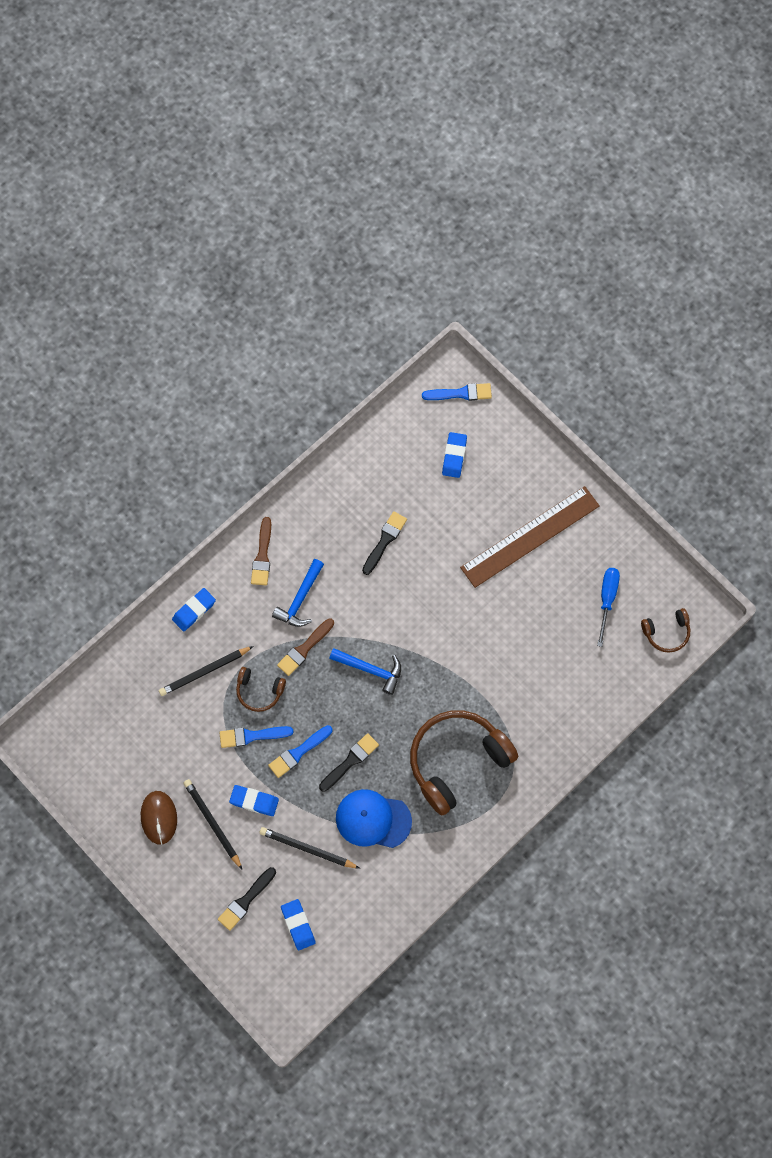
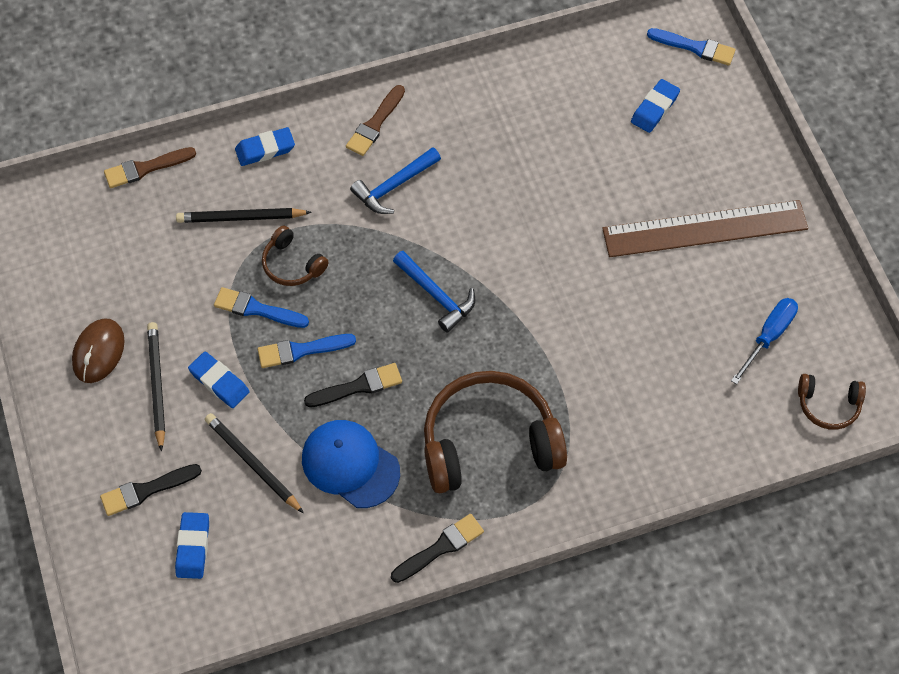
camera: 25 degrees right, 10 degrees down
(304, 649) = (370, 241): brown brush -> brown brush (146, 168)
(384, 541) = (526, 164): black brush -> black brush (440, 547)

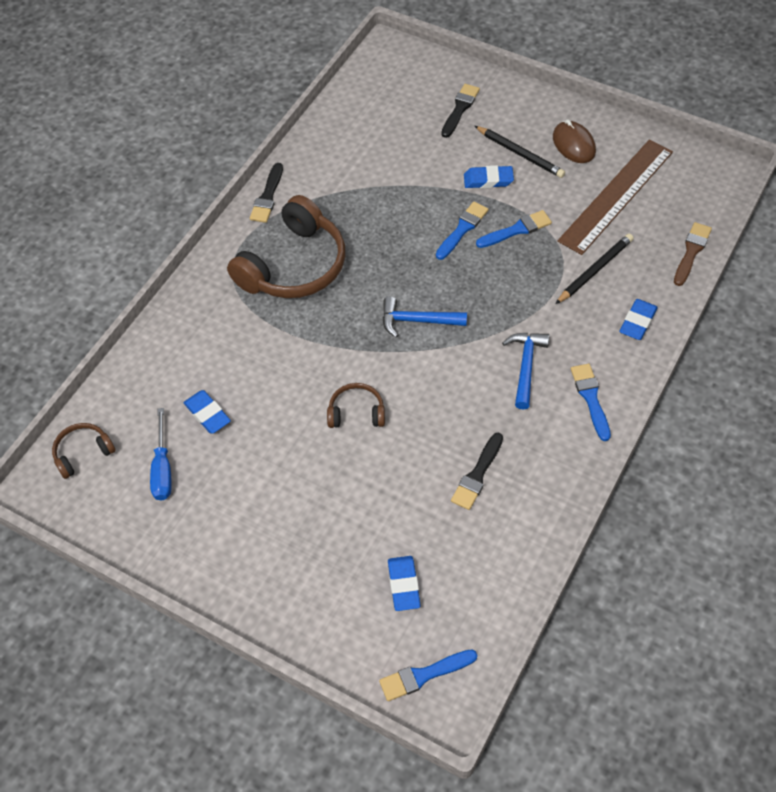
camera: 140 degrees right, 5 degrees down
(193, 547) = (403, 105): blue eraser -> blue eraser (207, 414)
(252, 463) = (419, 159): black pencil -> none
(292, 264) = (528, 269): brown headphones -> brown headphones (356, 412)
(350, 465) = (364, 197): blue cap -> none
(358, 386) = (406, 236): black brush -> black brush (477, 475)
(375, 124) = (590, 398): brown brush -> blue brush
(705, 229) = (276, 513): brown ruler -> brown ruler (616, 196)

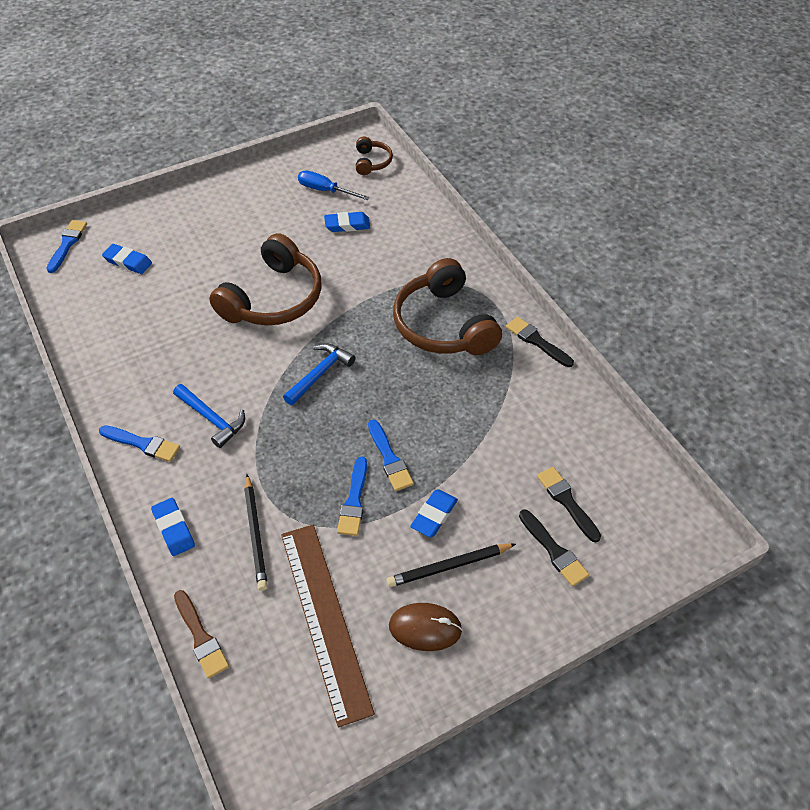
camera: 120 degrees right, 5 degrees down
(356, 412) = (273, 298): brown headphones -> brown headphones, size x2.09
(477, 475) = (158, 338): black brush -> black brush (567, 501)

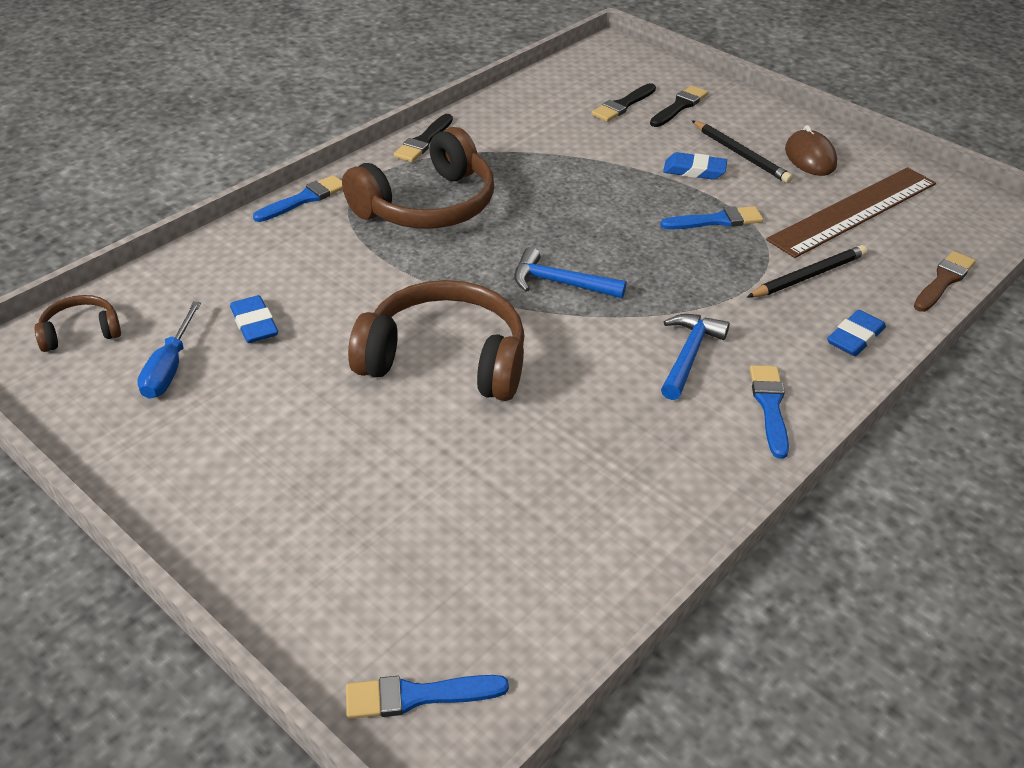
camera: 110 degrees left, 10 degrees down
(128, 262) = (432, 569): blue eraser -> none
(389, 458) = (647, 208): blue brush -> blue brush (304, 199)

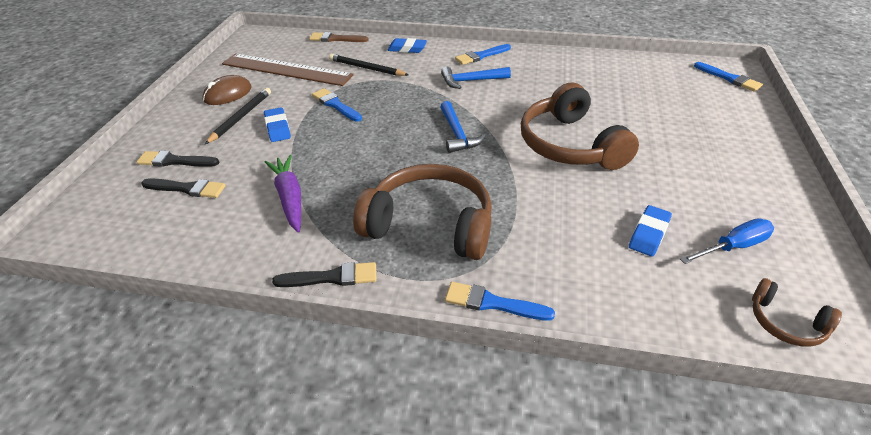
camera: 120 degrees left, 0 degrees up
(552, 148) = (289, 198): none -> purple carrot

